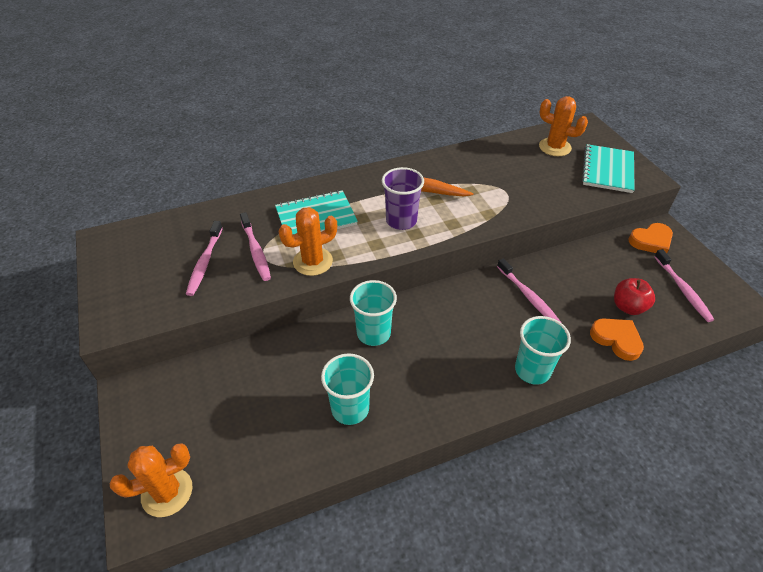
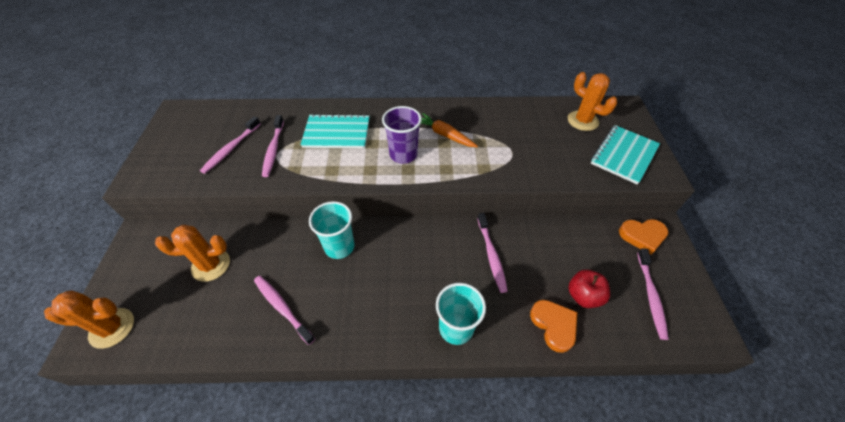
camera: 20 degrees right, 5 degrees up
(313, 262) = (310, 171): orange cactus -> orange cactus (211, 265)
(350, 409) = (282, 308): turquoise cup -> pink toothbrush

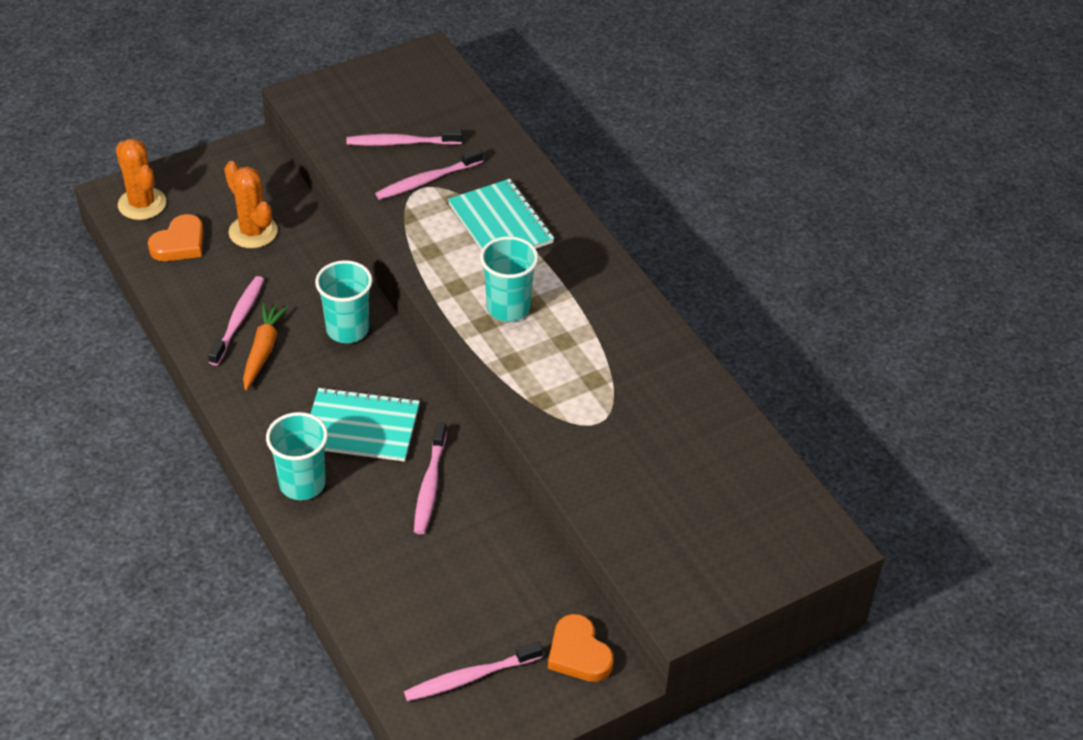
camera: 60 degrees right, 5 degrees down
(403, 154) = (508, 307): purple cup -> turquoise cup
(444, 135) = (580, 335): orange carrot -> orange carrot (263, 350)
(491, 255) = (430, 485): pink toothbrush -> pink toothbrush turned 45 degrees counterclockwise
(554, 325) = (361, 579): orange heart -> orange heart (179, 243)
(582, 121) = (741, 490): orange cactus -> none
(583, 296) = (424, 601): red apple -> none
(624, 155) = (690, 558): turquoise notebook -> turquoise notebook (361, 427)

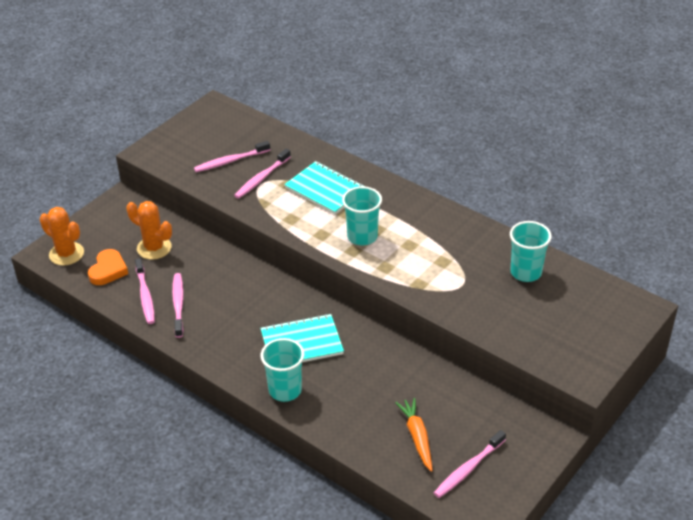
camera: 20 degrees left, 5 degrees down
(263, 350) = (207, 318): orange carrot -> orange carrot (417, 437)
(347, 329) = (255, 287): turquoise cup -> turquoise cup (526, 272)
(430, 485) = (368, 363): pink toothbrush -> pink toothbrush (145, 296)
(578, 653) = (525, 430): orange heart -> none

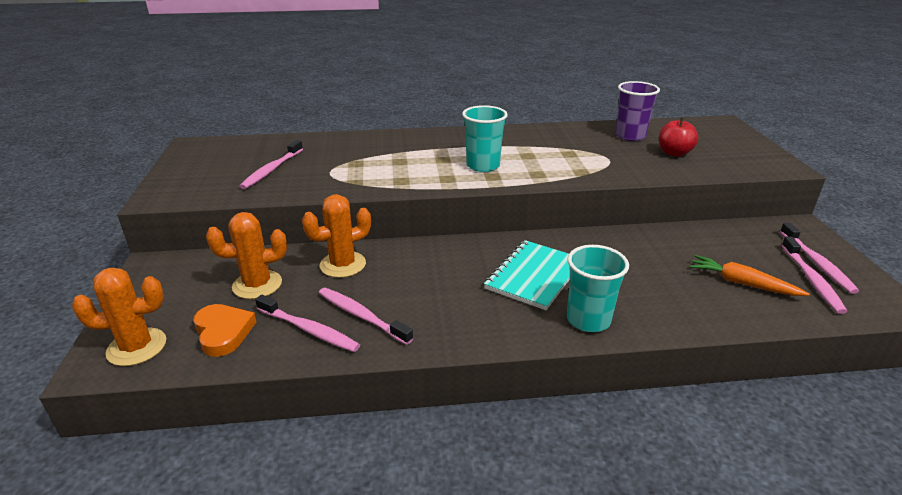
camera: 45 degrees left, 10 degrees down
(211, 262) = (343, 265): none -> orange cactus
(261, 178) = (324, 168): pink toothbrush -> pink toothbrush (817, 263)
(325, 189) = (397, 153): turquoise notebook -> none
(524, 310) = (674, 153): none -> red apple
(526, 272) = (630, 136): turquoise cup -> purple cup

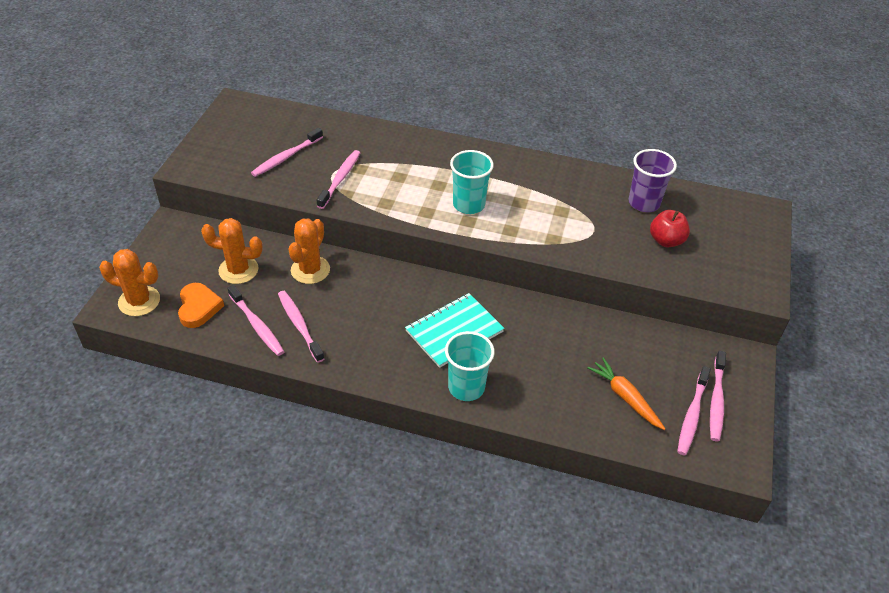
camera: 20 degrees right, 15 degrees up
(341, 173) = (340, 179): none -> pink toothbrush
(343, 265) = (310, 270): orange cactus -> orange cactus turned 60 degrees counterclockwise

